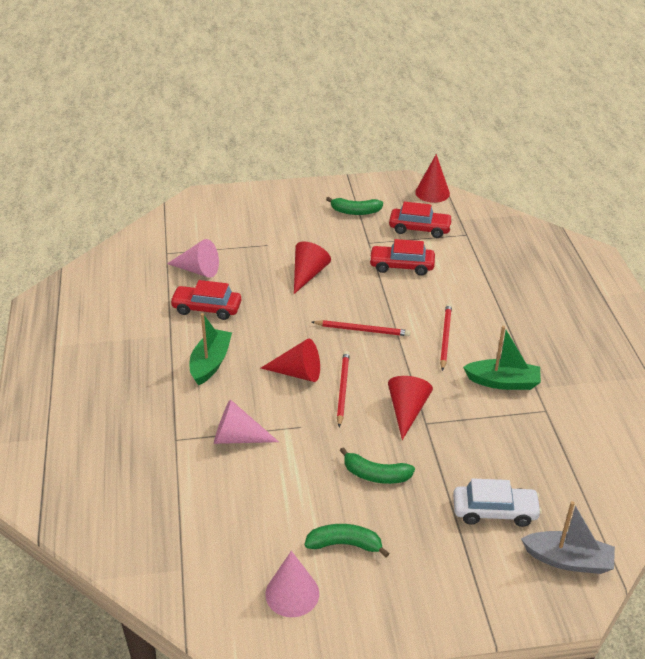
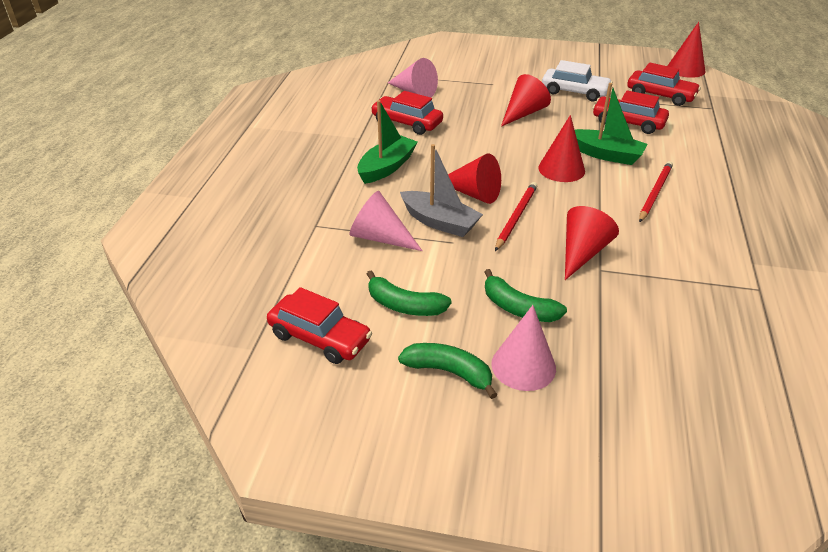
camera: 20 degrees right, 0 degrees up
(231, 544) = (320, 338): none -> red car
(292, 593) = (361, 409): pink cone -> pink cone (523, 366)
(355, 212) = (595, 72): green banana -> green banana (404, 305)
(362, 330) = (561, 169): red pencil -> red cone
(494, 511) = (655, 384): white car -> white car (575, 92)
(503, 382) = (712, 249): green boat -> green boat (605, 155)
(568, 560) = (742, 471): grey boat -> grey boat (440, 222)

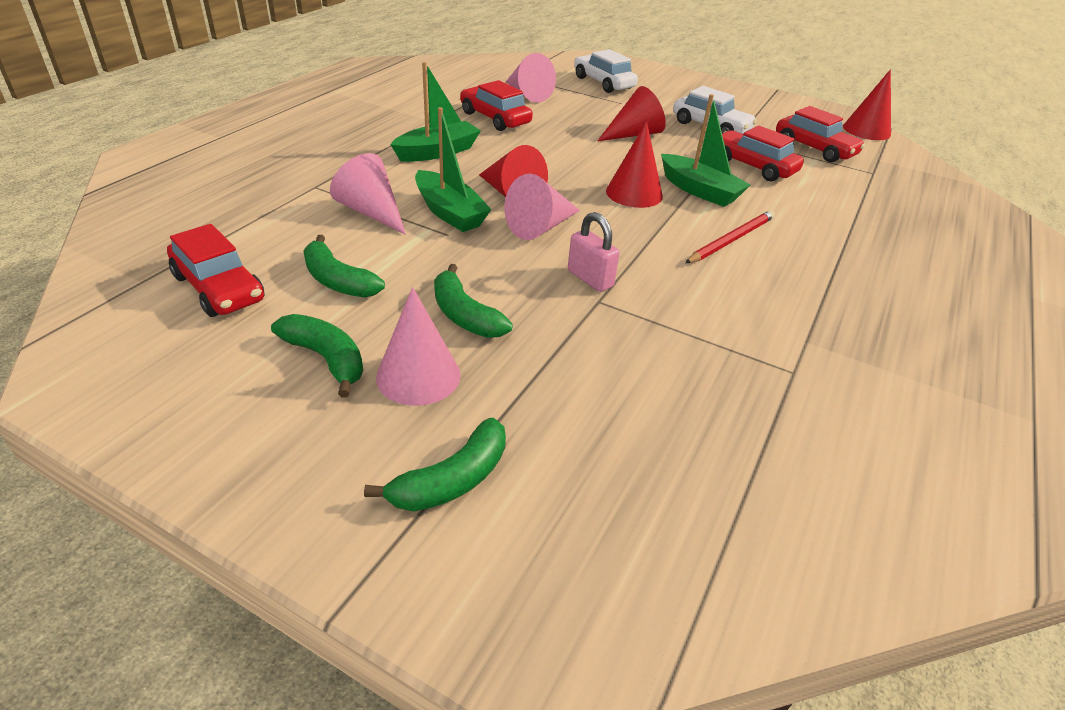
camera: 15 degrees right, 0 degrees up
(440, 222) = (449, 212): grey boat -> green boat
(465, 66) = (603, 83): none -> white car
(516, 217) = (541, 227): red pencil -> pink cone
(582, 253) = (590, 279): red cone -> pink padlock
(604, 435) = (452, 480): none -> green banana

